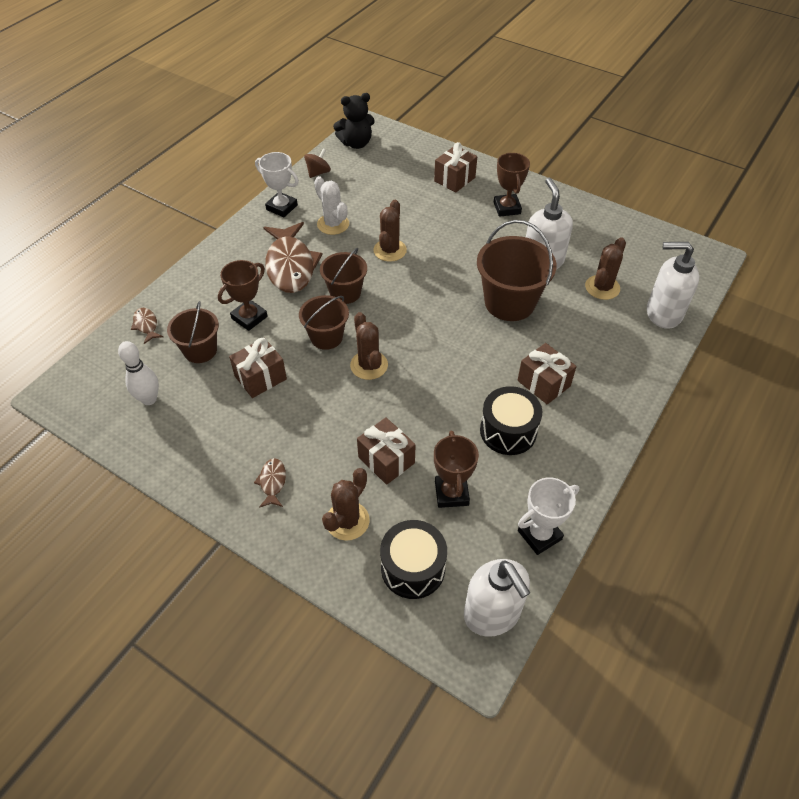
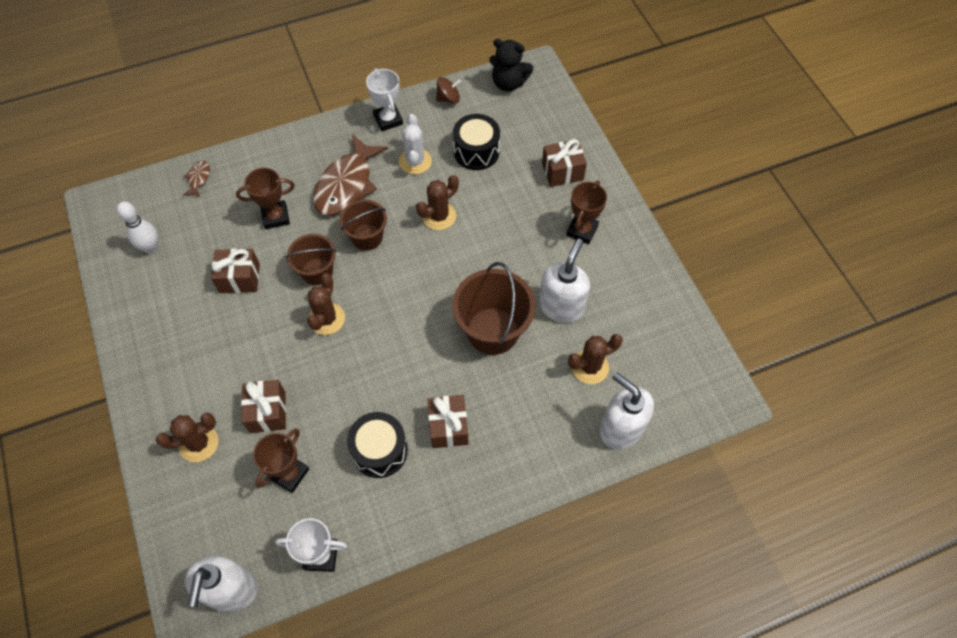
camera: 35 degrees right, 10 degrees up
(200, 350) = (217, 226): brown bucket -> none
(272, 482) = (176, 375): brown fish -> none
(413, 568) = (210, 514): black drum -> black drum (476, 151)

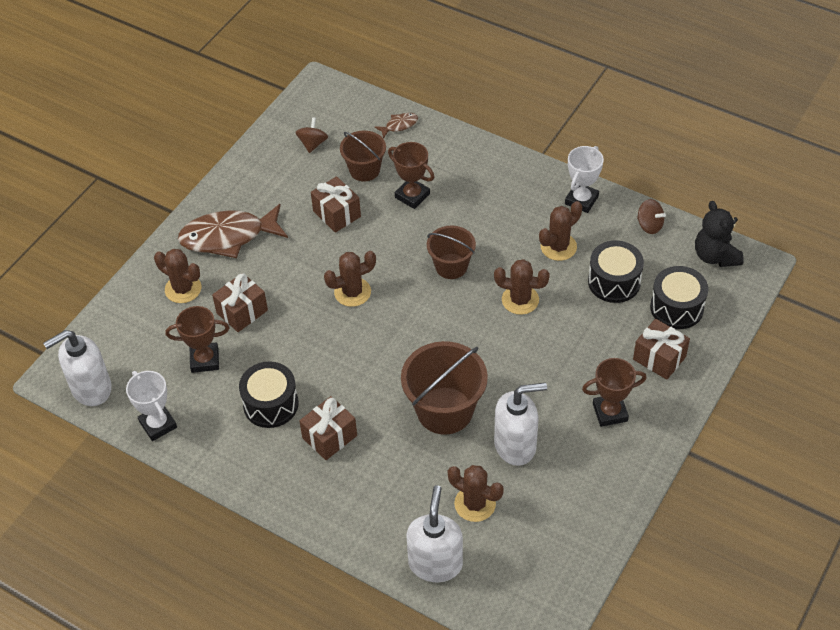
camera: 55 degrees right, 10 degrees down
(151, 248) = (312, 144): white bowling pin -> brown spinning top
(317, 271) = (388, 256): brown bucket -> brown bucket (364, 170)
(346, 184) = (488, 218): brown fish -> brown fish (228, 236)
(415, 161) = (558, 247): white cactus -> brown cactus
(530, 133) = (676, 308): none -> black drum

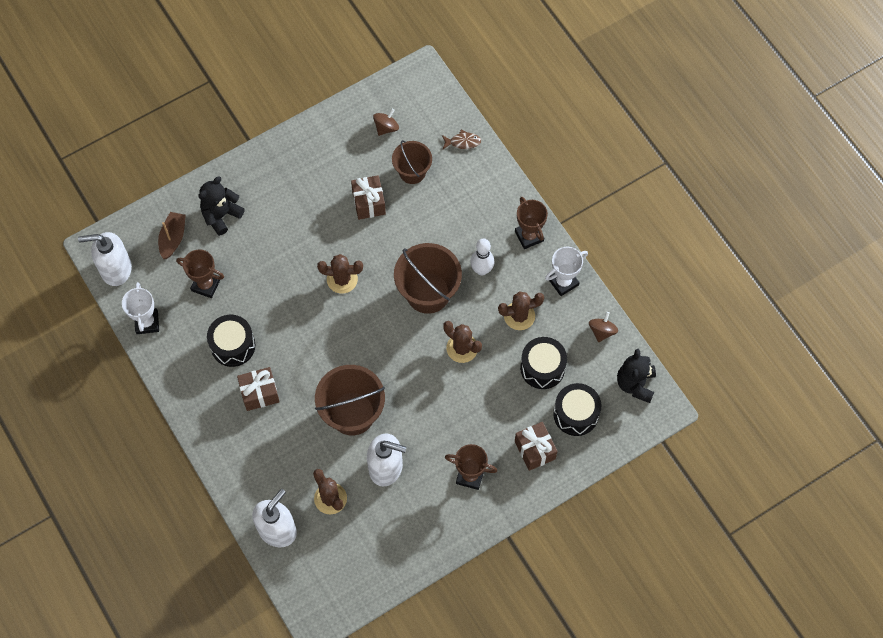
camera: 25 degrees right, 15 degrees up
(141, 332) = (173, 238): none -> brown boat
(183, 289) = (221, 215): brown cactus -> black teddy bear
(228, 236) = (277, 184): brown fish -> none
(242, 312) = (253, 256): brown gift -> none
(412, 196) = (435, 214): brown trophy -> brown trophy (529, 236)
(451, 266) = (428, 293): brown bucket -> brown bucket, size x1.61
(492, 223) = (481, 270): none -> white bowling pin
(649, 225) = (602, 331): brown spinning top -> brown spinning top turned 135 degrees counterclockwise

